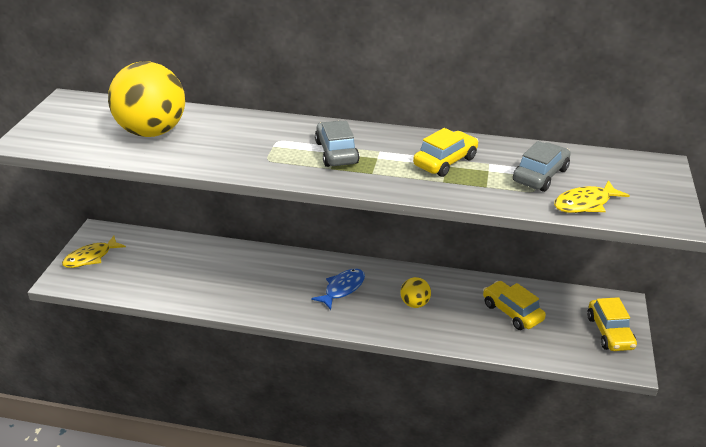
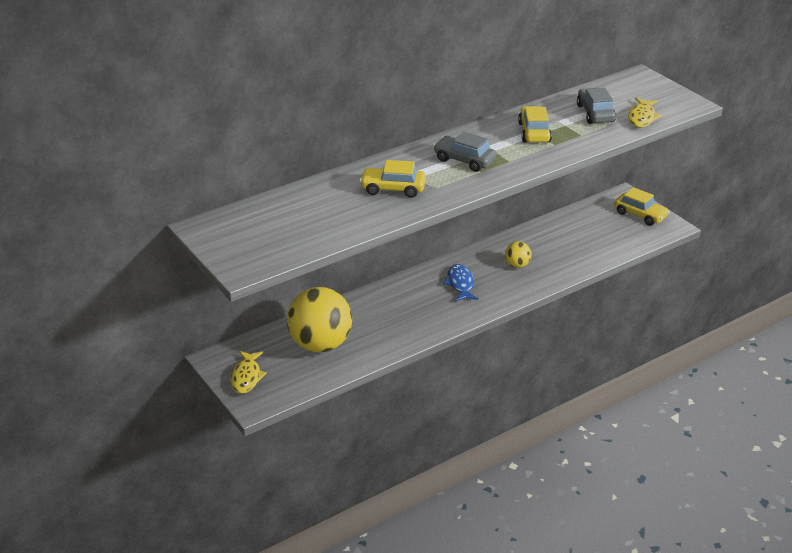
camera: 45 degrees left, 0 degrees up
(152, 132) = (319, 212): yellow ball -> yellow ball (320, 345)
(512, 312) = (576, 235): yellow car -> yellow car (393, 189)

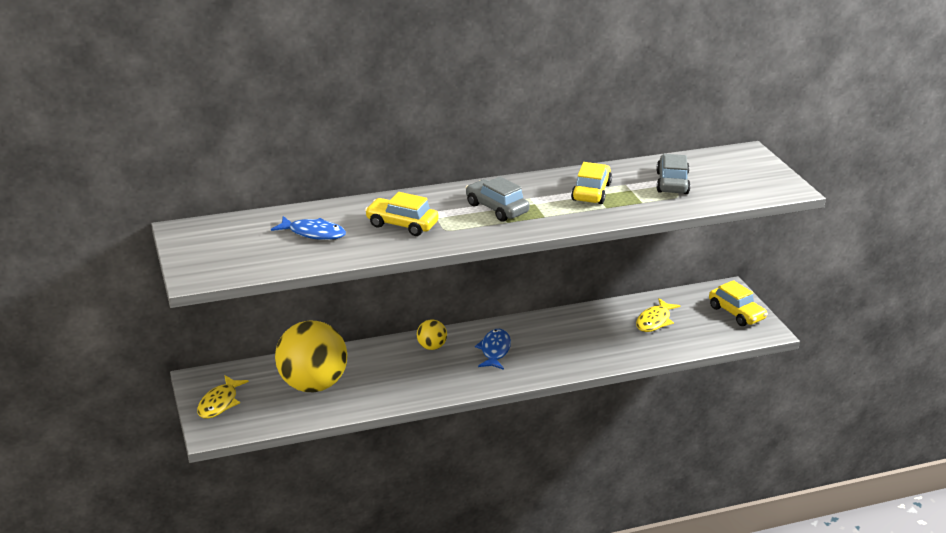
camera: 15 degrees right, 5 degrees down
(321, 210) = (313, 233): none -> blue fish
(517, 265) = (568, 342): yellow ball -> yellow ball (431, 347)
(642, 117) = (723, 195): yellow fish -> yellow fish (654, 321)

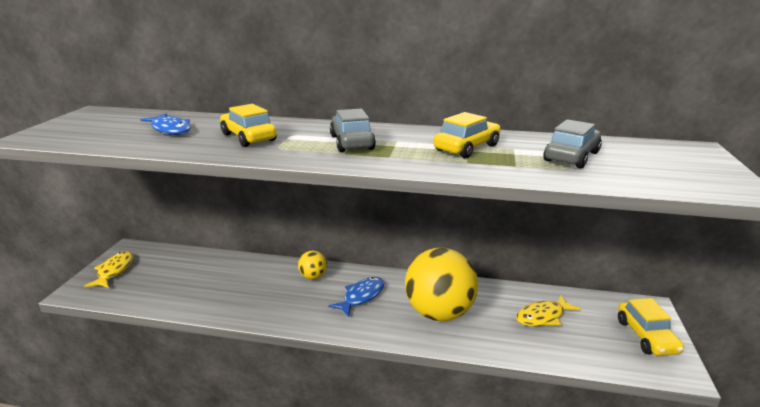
camera: 30 degrees right, 5 degrees down
(219, 403) = (114, 271): yellow fish -> yellow fish turned 135 degrees clockwise
(313, 385) = (190, 278): yellow ball -> yellow ball (439, 313)

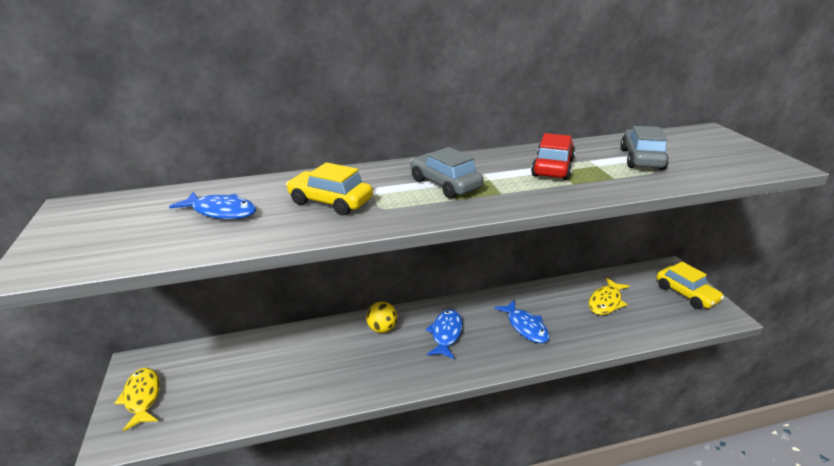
camera: 25 degrees left, 5 degrees up
(439, 313) = (525, 327): yellow ball -> blue fish
(466, 148) = (552, 168): yellow car -> red car

